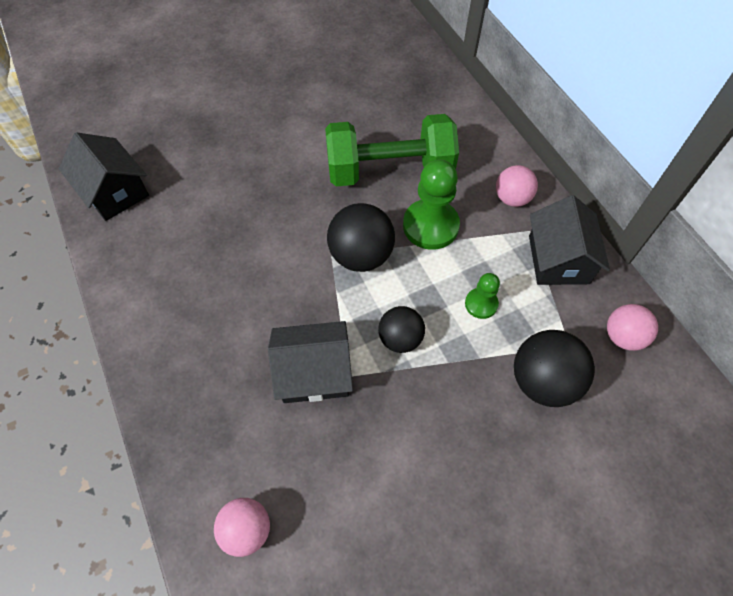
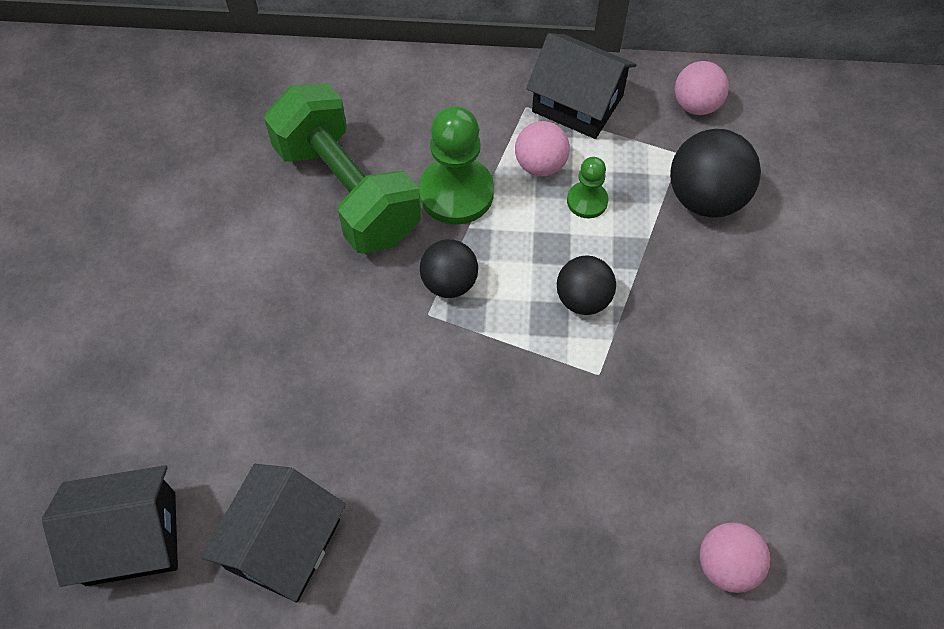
camera: 60 degrees left, 0 degrees up
(314, 372) = (574, 407): black house -> black house (283, 544)
(361, 255) = (449, 283): black ball -> black ball, size x0.64
(389, 170) = (347, 192): green dumbbell -> green dumbbell turned 60 degrees counterclockwise
(512, 198) = (473, 98): pink ball -> pink ball (540, 165)

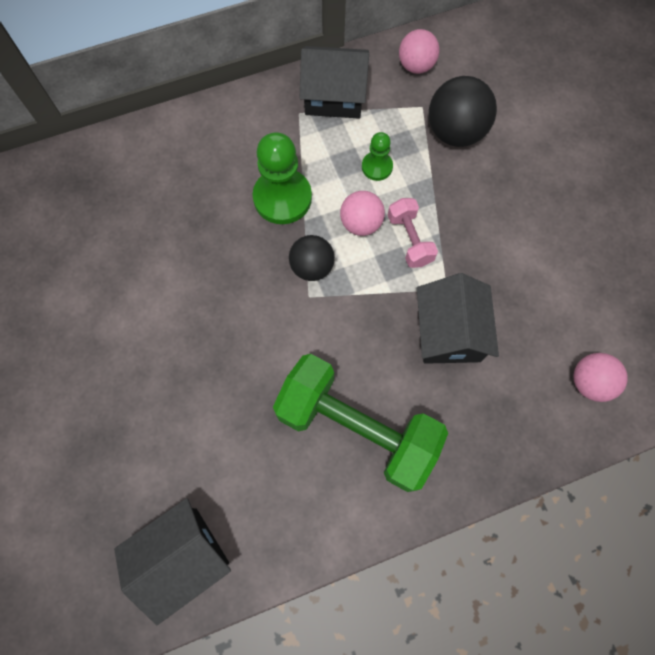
camera: 25 degrees left, 10 degrees up
(283, 544) = (294, 508): black house -> black house (449, 332)
(347, 192) = (202, 229): green dumbbell -> green dumbbell (357, 428)
(540, 165) = (331, 153): pink ball -> pink ball (361, 224)
(583, 299) = (409, 240): black ball -> pink dumbbell

